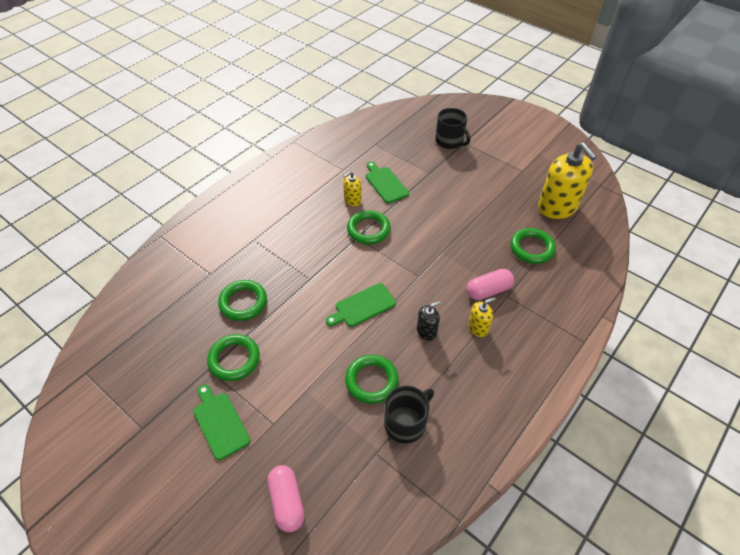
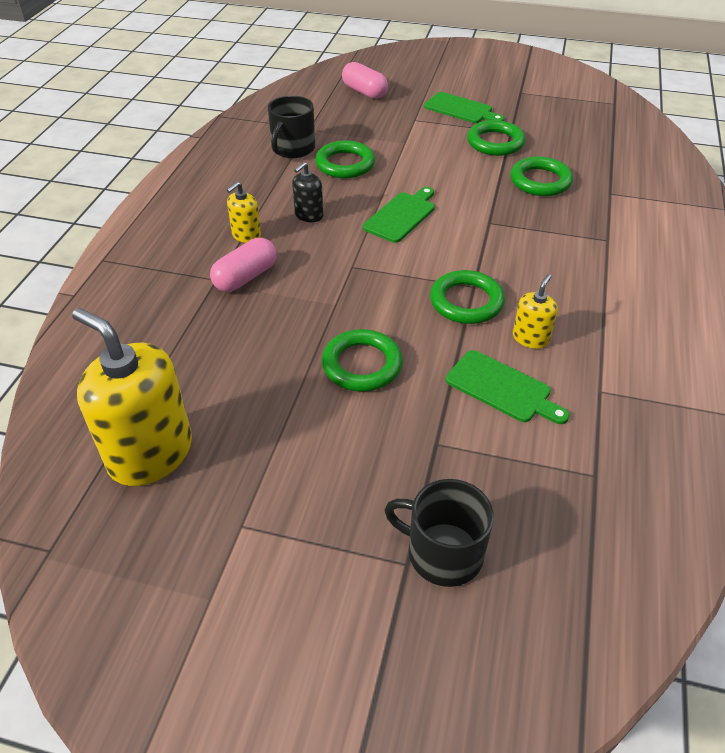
camera: 155 degrees right, 5 degrees down
(531, 248) = (191, 356): green ring -> green ring (362, 365)

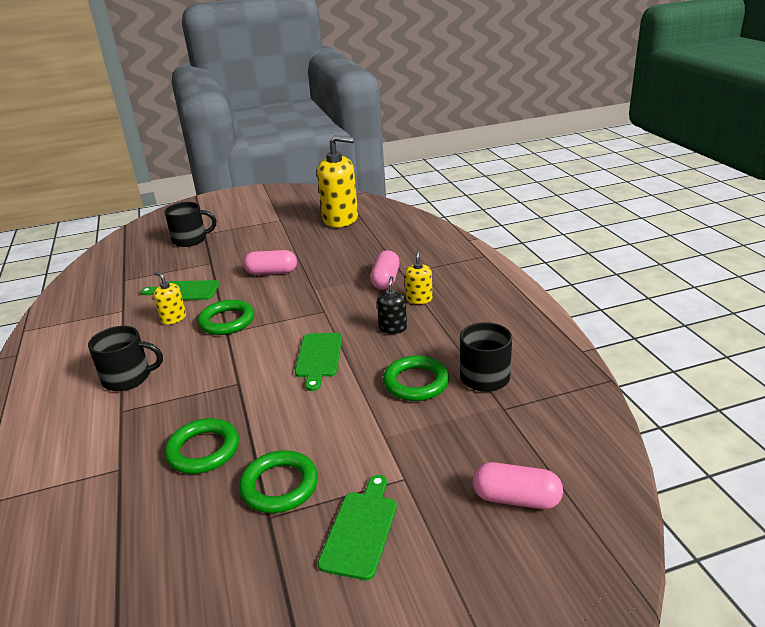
camera: 150 degrees right, 15 degrees down
(362, 365) = (271, 272): green ring -> pink capsule
(461, 109) = (360, 530): green cutting board -> green cutting board turned 105 degrees clockwise
(530, 338) = (173, 318): yellow soap dispenser -> yellow soap dispenser turned 135 degrees clockwise
(598, 272) = (128, 378): none -> black mug

